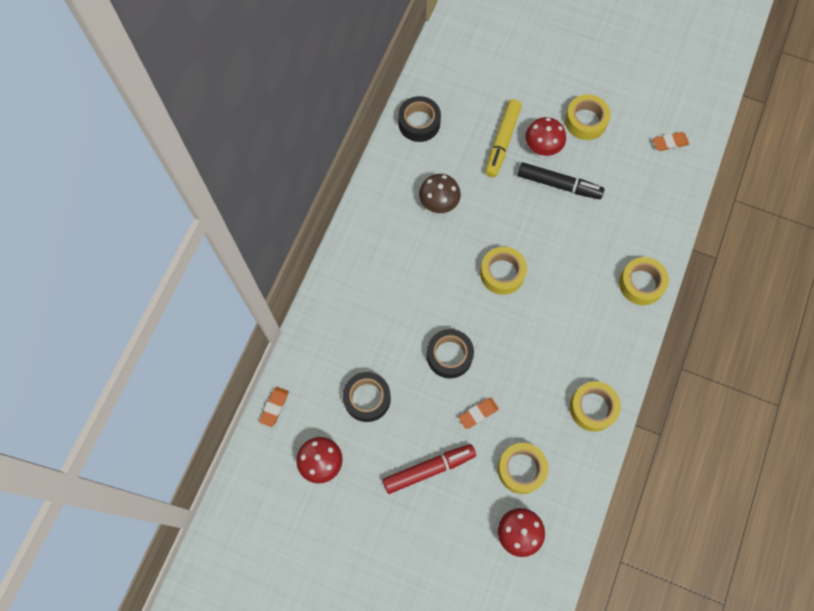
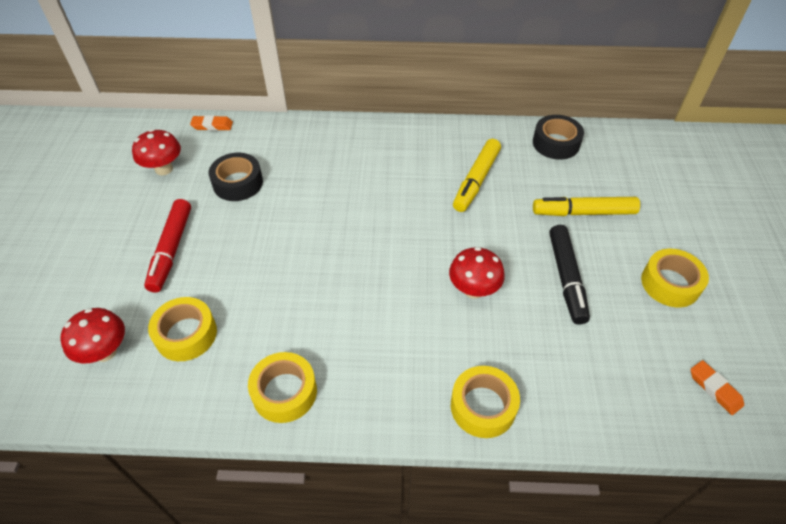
camera: 70 degrees right, 20 degrees down
(429, 469) = (171, 250): red marker -> red marker turned 45 degrees clockwise
(439, 203) = (476, 180): brown mushroom -> yellow marker
(449, 355) = (305, 233): black tape -> none
(478, 413) = (245, 275): orange eraser -> none
(502, 273) = (423, 253): yellow tape -> none
(542, 147) = (603, 250): red mushroom -> red mushroom (473, 290)

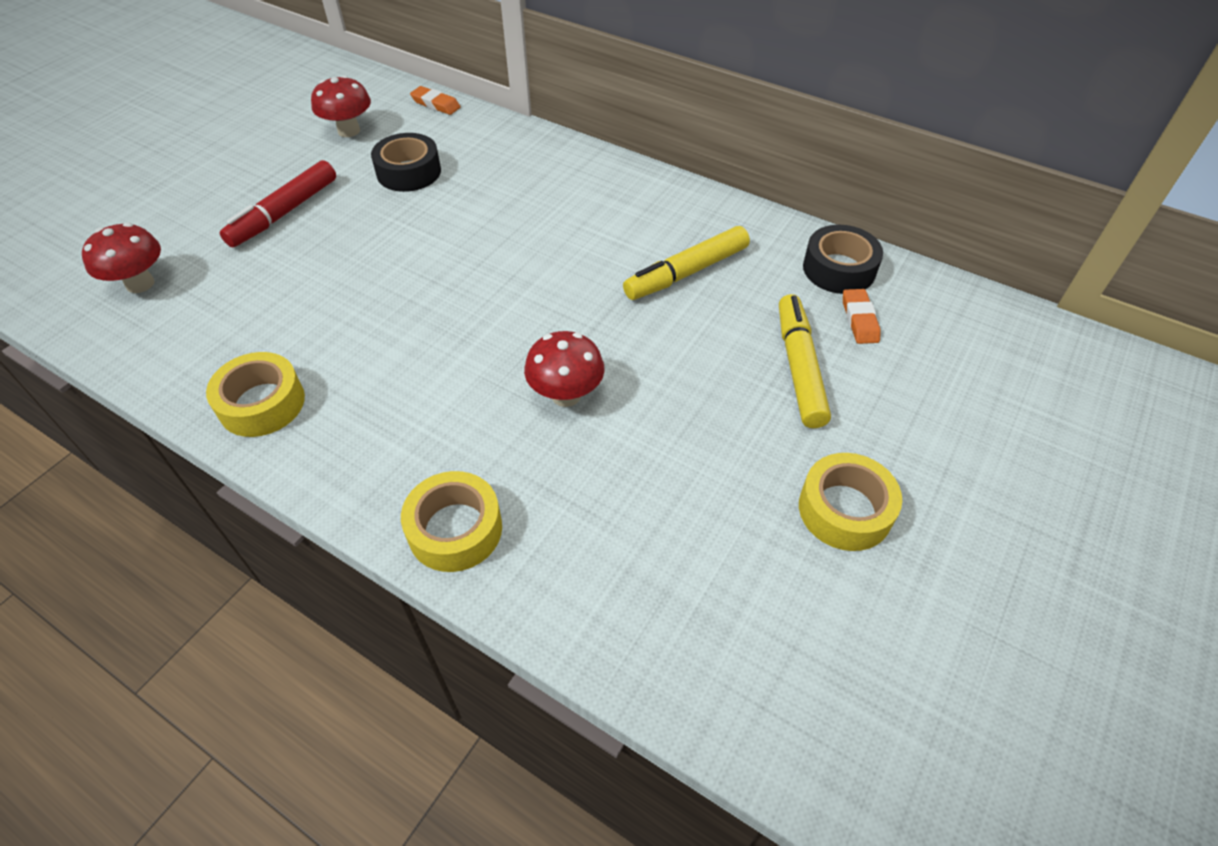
camera: 30 degrees right, 0 degrees up
(186, 334) = (223, 301): yellow tape -> none
(566, 278) = (699, 436): black marker -> none
(583, 212) = (799, 368): yellow marker -> yellow marker turned 60 degrees clockwise
(714, 389) = (784, 674): orange eraser -> orange eraser (859, 320)

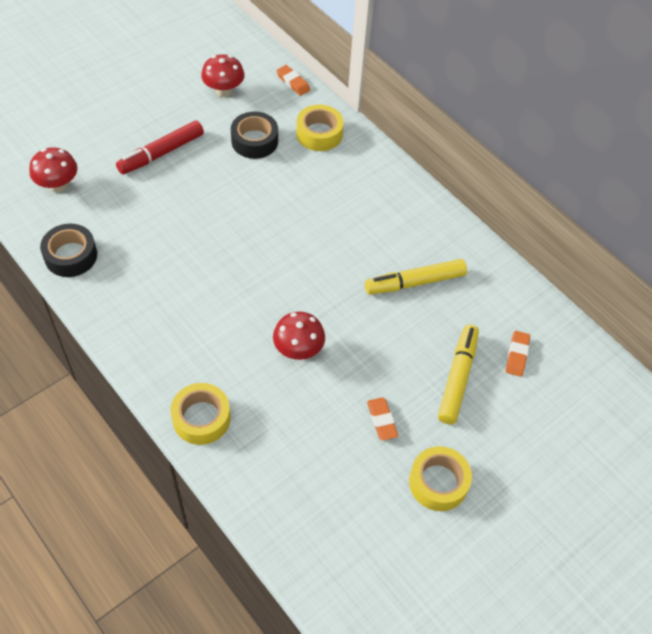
camera: 15 degrees right, 5 degrees up
(262, 403) = (112, 298): yellow tape -> yellow tape (319, 134)
(724, 451) = (382, 420): none -> orange eraser
(839, 269) = (523, 311): black tape -> black tape (71, 256)

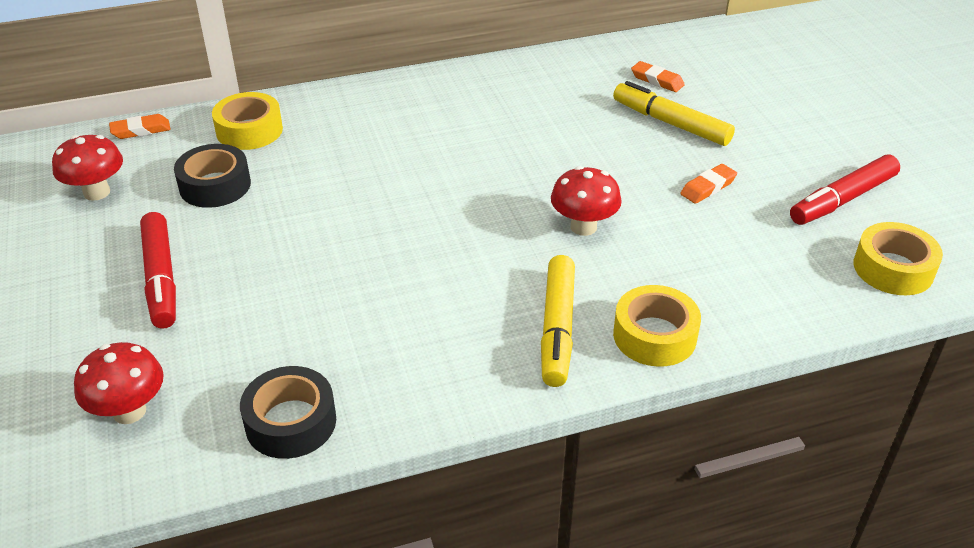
camera: 65 degrees left, 15 degrees down
(382, 420) = (708, 187): orange eraser -> orange eraser turned 45 degrees counterclockwise
(410, 520) = (842, 199): none -> red marker
(415, 282) = (528, 118): yellow marker -> yellow marker (557, 328)
(438, 482) = (799, 169): yellow tape -> yellow tape (893, 268)

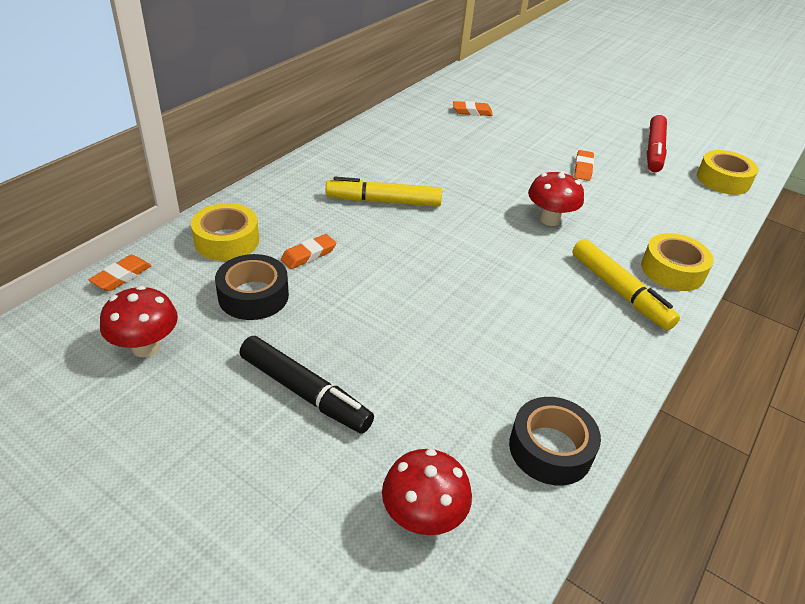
camera: 40 degrees left, 0 degrees up
(161, 278) = (305, 392): red marker -> black marker
(300, 169) = (308, 255): none -> orange eraser
(671, 123) = (514, 136): yellow marker -> yellow marker (383, 201)

